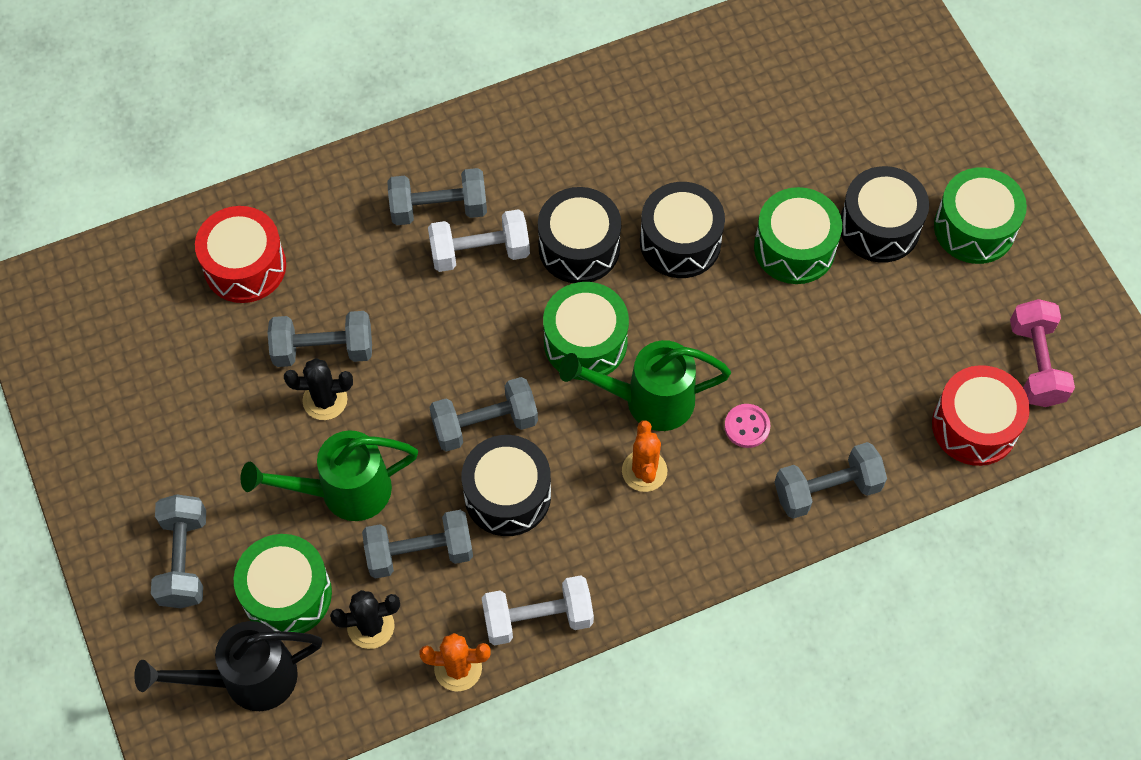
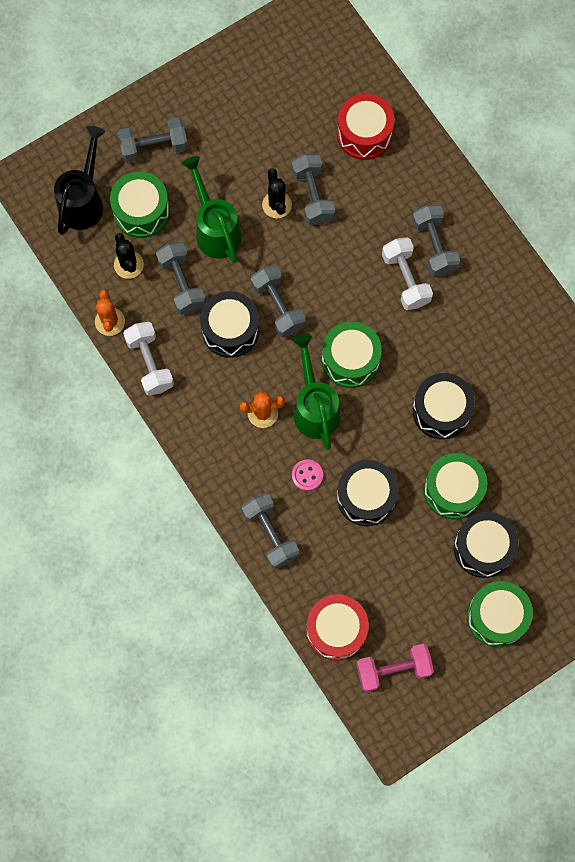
camera: 80 degrees right, 10 degrees up
(246, 679) = (84, 201): black watering can -> black watering can turned 45 degrees clockwise
(579, 247) = (423, 344): black drum -> black drum (366, 497)

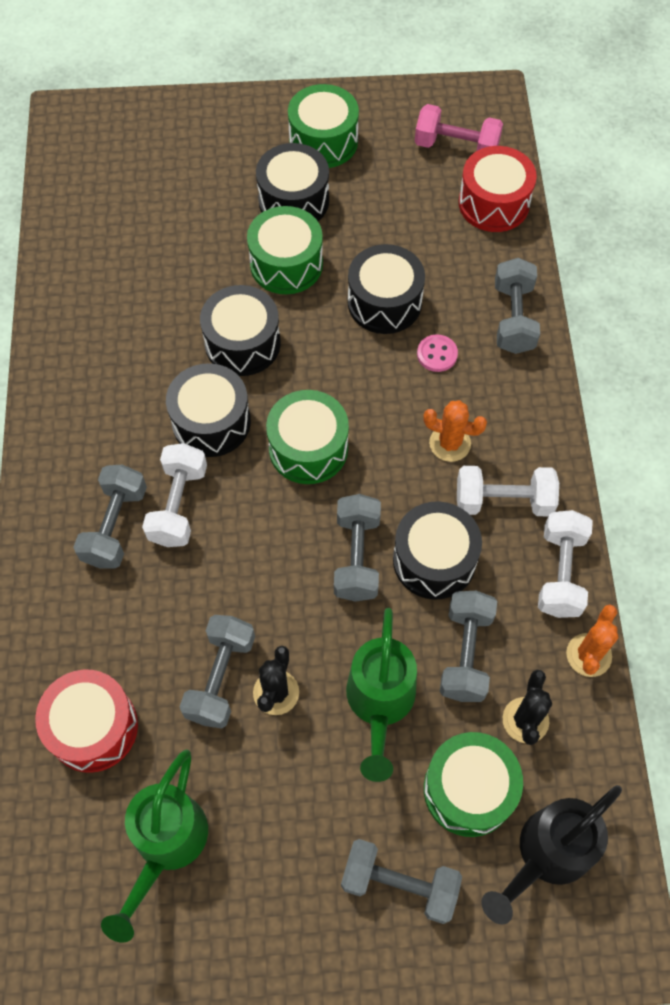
camera: 150 degrees left, 10 degrees down
(208, 391) = (503, 501): none -> white dumbbell
(314, 407) = (384, 419): green watering can -> green watering can (166, 846)
(423, 344) = (211, 422): none -> black drum

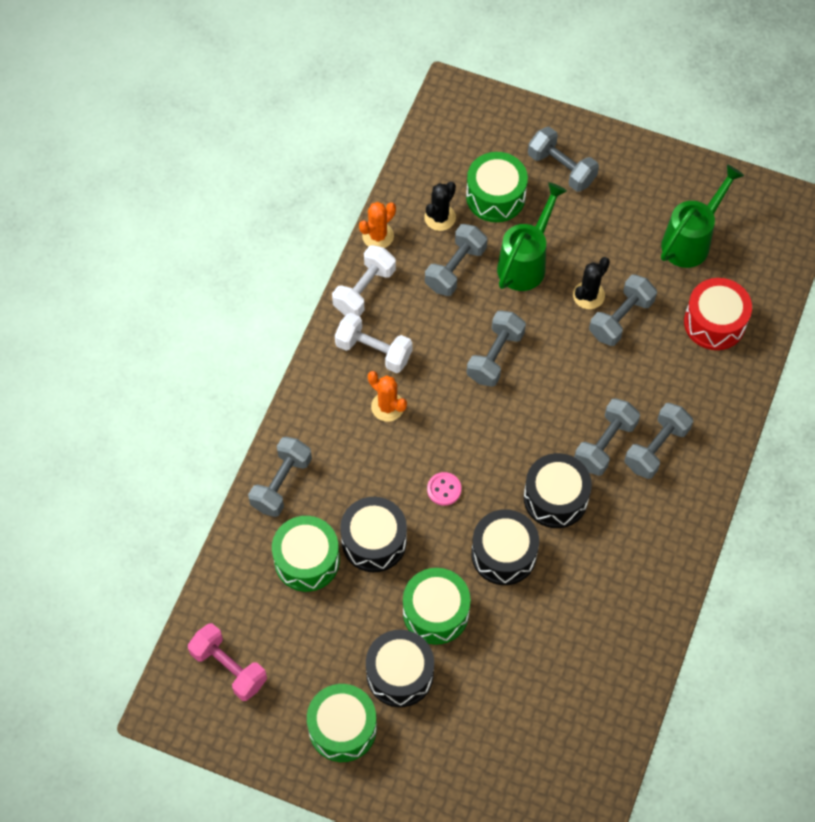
camera: 155 degrees left, 0 degrees up
(178, 505) = (605, 444): white dumbbell -> grey dumbbell
(308, 448) = (492, 447): green drum -> green drum (307, 560)
(434, 560) = (443, 332): black drum -> none
(437, 354) = (357, 479): pink button -> pink button (444, 489)
(493, 203) = (232, 595): red drum -> none
(545, 855) = (469, 148): black watering can -> none

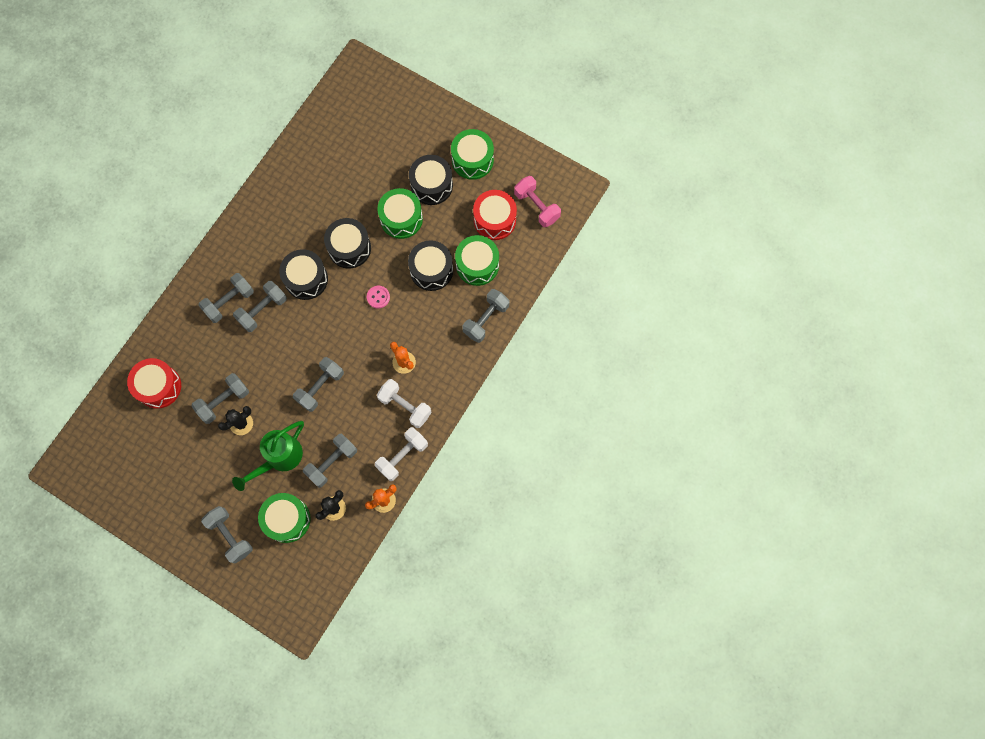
camera: 170 degrees left, 10 degrees up
(291, 634) = (494, 220): none -> red drum
(691, 240) = (153, 455): green watering can -> none

